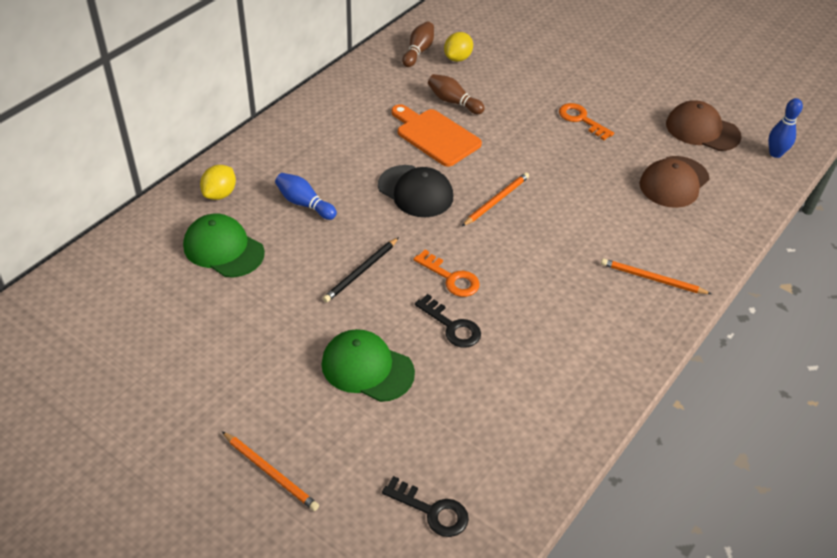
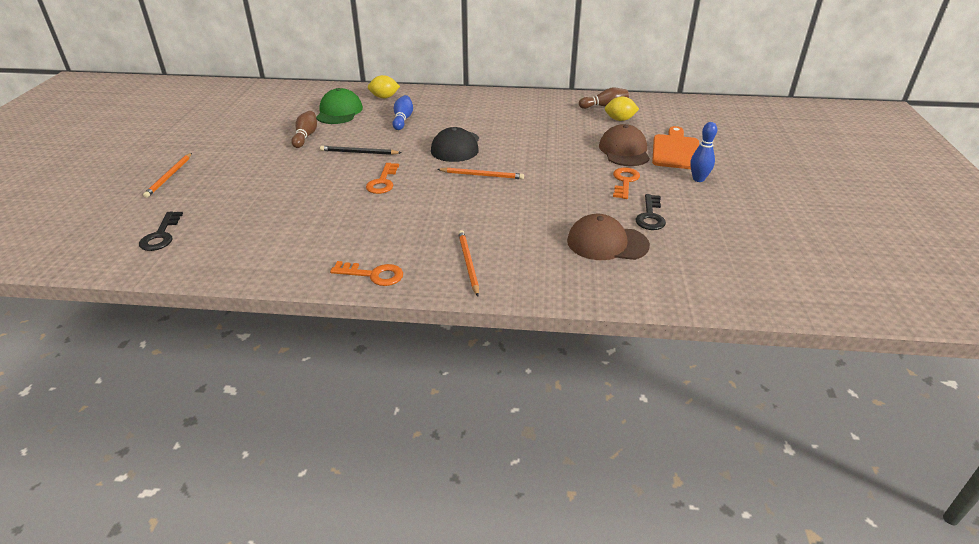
camera: 60 degrees right, 10 degrees down
(367, 368) = (273, 179): green cap -> none
(435, 136) = (522, 136): orange cutting board -> orange cutting board (675, 150)
(452, 326) = (335, 195): black key -> black key (650, 216)
(453, 102) = (568, 132): brown bowling pin -> brown bowling pin (305, 136)
(632, 350) = (373, 275): none -> orange key
(702, 130) = (702, 239): brown cap -> brown cap (624, 151)
(775, 153) = (733, 289): blue bowling pin -> blue bowling pin (698, 179)

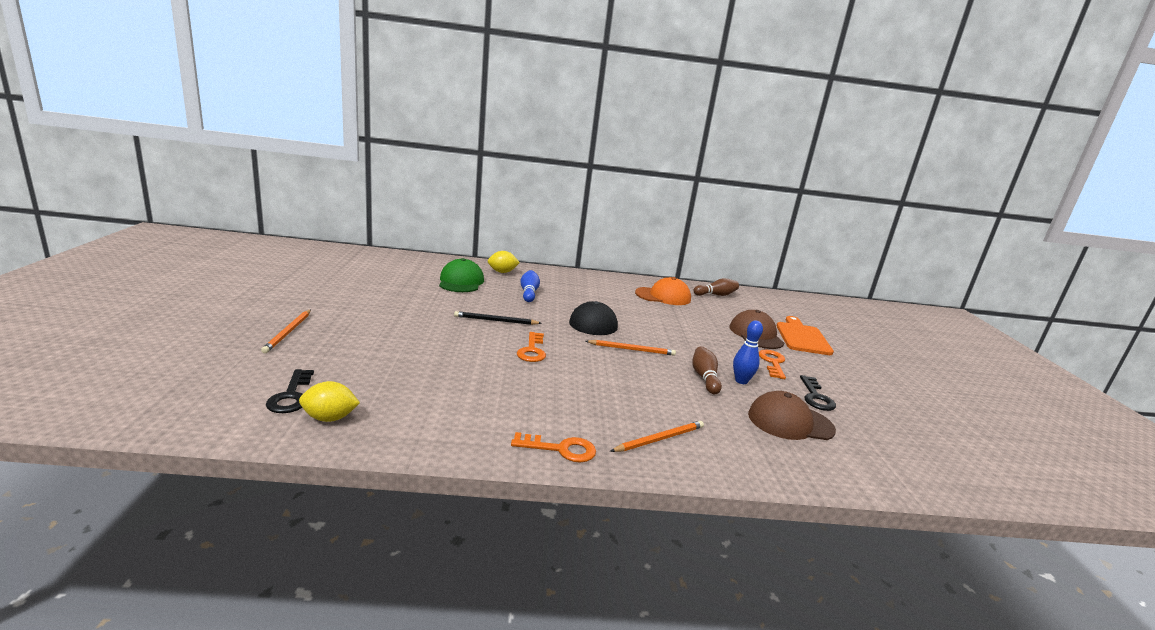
camera: 10 degrees left, 15 degrees down
(305, 136) = (433, 302): brown bowling pin -> brown bowling pin (704, 378)
(468, 263) = (660, 439): orange pencil -> orange pencil turned 75 degrees clockwise
(544, 112) = (663, 296): none -> orange cap
(619, 120) = (736, 307): yellow lemon -> yellow lemon (329, 418)
(698, 179) = (838, 364): blue bowling pin -> blue bowling pin (741, 381)

